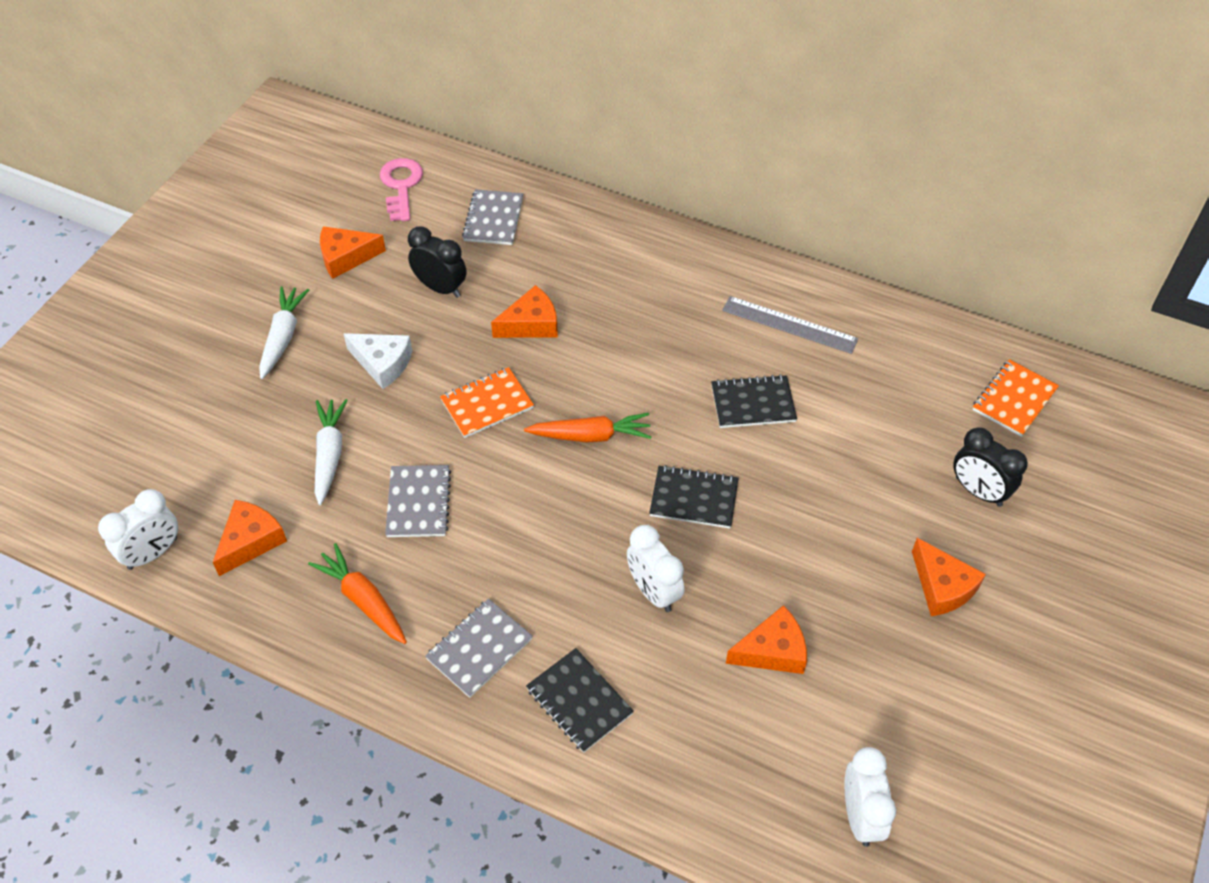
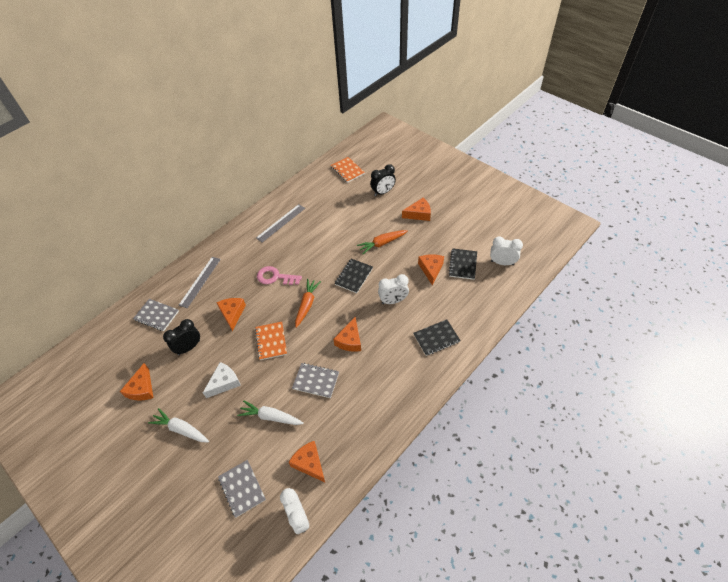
camera: 70 degrees left, 0 degrees up
(363, 600) = (361, 414): orange carrot -> orange carrot (382, 243)
(401, 186) = (106, 353): pink key -> pink key (275, 277)
(479, 649) = (401, 370): grey notebook -> grey notebook (242, 488)
(526, 535) = (350, 340): none -> orange cheese
(588, 250) = (200, 281): none -> grey ruler
(753, 403) = (315, 245): black notebook -> black notebook (462, 264)

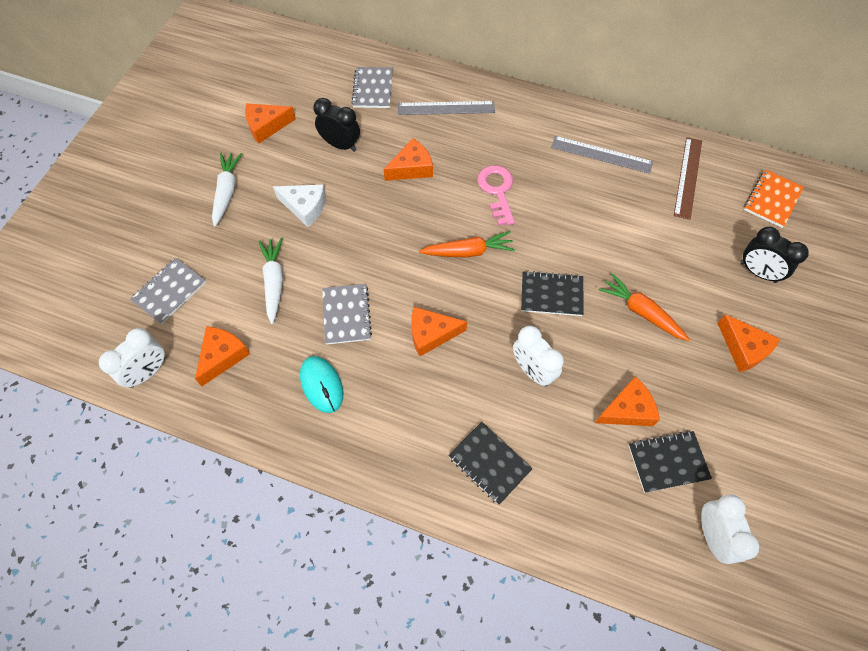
camera: 65 degrees right, 10 degrees up
(271, 341) = (387, 233): orange notebook -> none
(316, 195) = (688, 177): none -> brown ruler
(356, 408) = (321, 385): none -> turquoise mouse

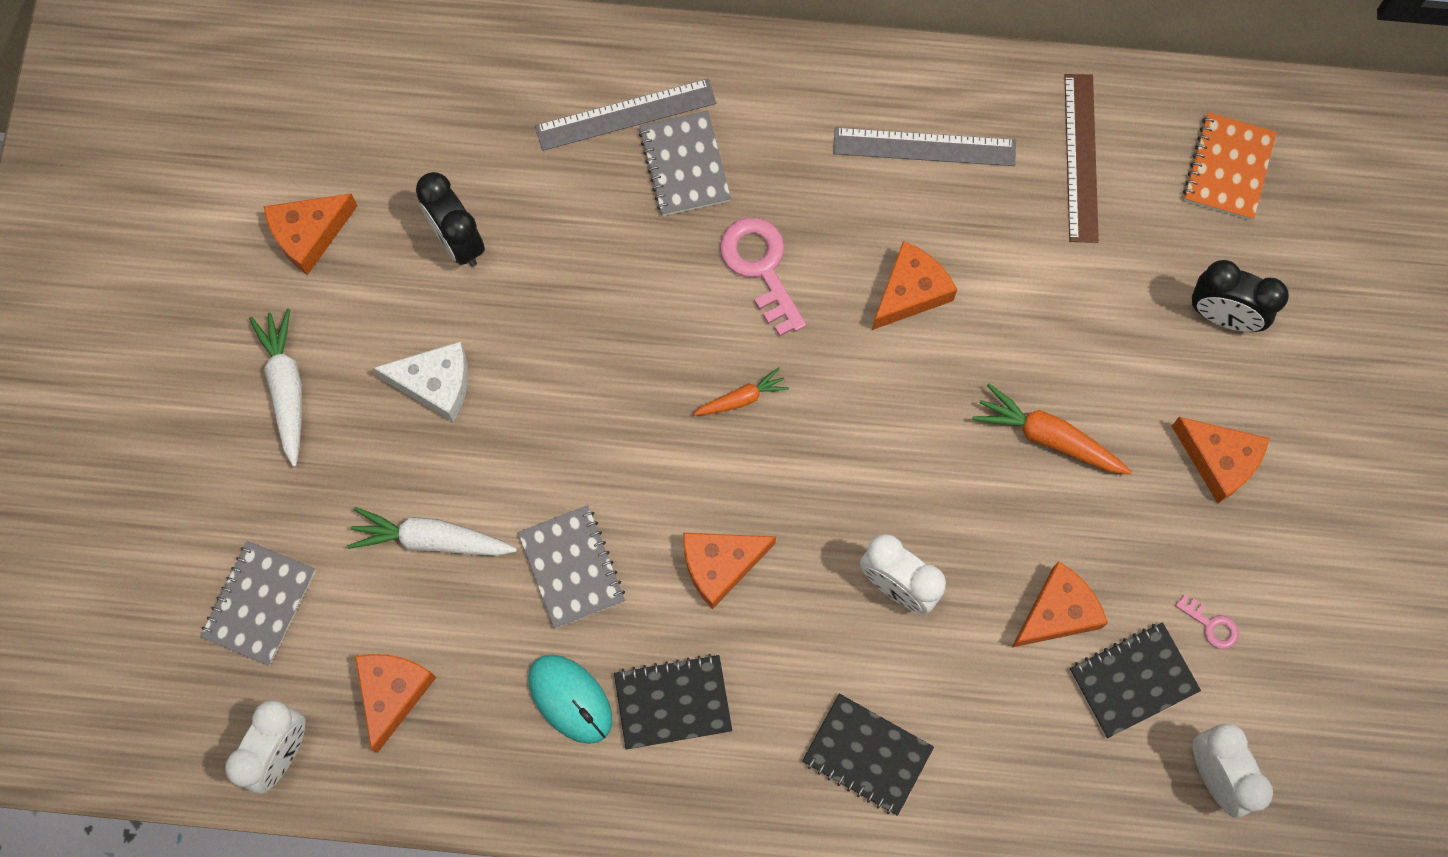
camera: 15 degrees left, 10 degrees up
(274, 282) = (431, 539): white carrot -> white carrot turned 60 degrees counterclockwise
(340, 145) = (458, 241): black clock -> black clock turned 135 degrees counterclockwise
(373, 89) = (479, 105): grey notebook -> grey notebook (684, 165)
(412, 168) = (599, 257): orange cheese -> orange cheese (910, 292)
(468, 251) = (742, 398): orange carrot -> orange carrot, size x0.60
(551, 295) = (898, 444): black notebook -> black notebook (673, 702)
(724, 441) = (1211, 625): none -> pink key

